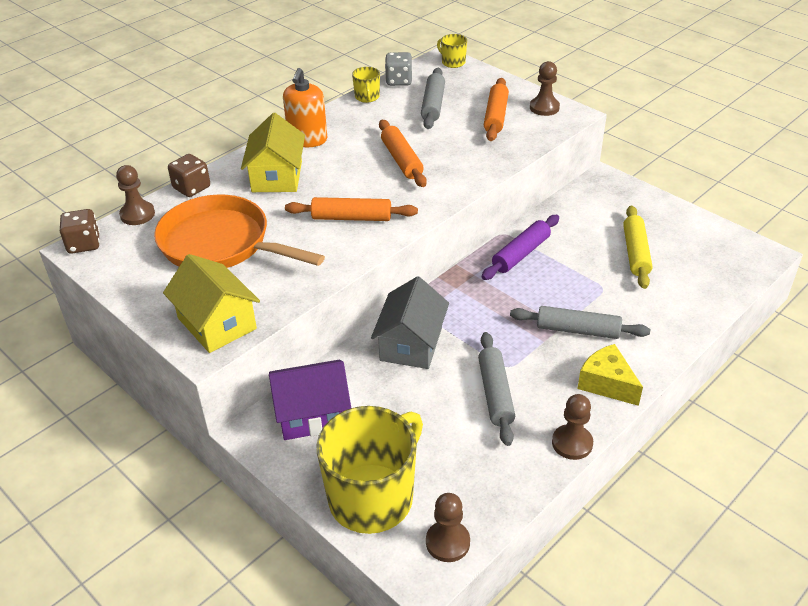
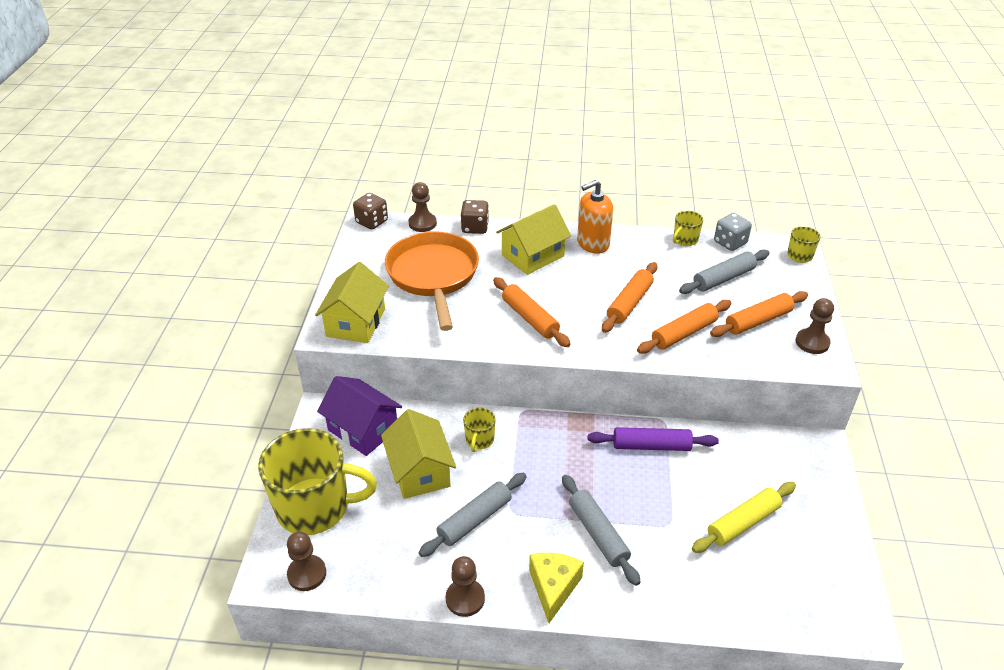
camera: 50 degrees right, 0 degrees up
(405, 400) = (420, 471): none -> yellow house
(411, 344) = (479, 440): grey house -> yellow mug
(467, 154) = (684, 333): none -> orange rolling pin

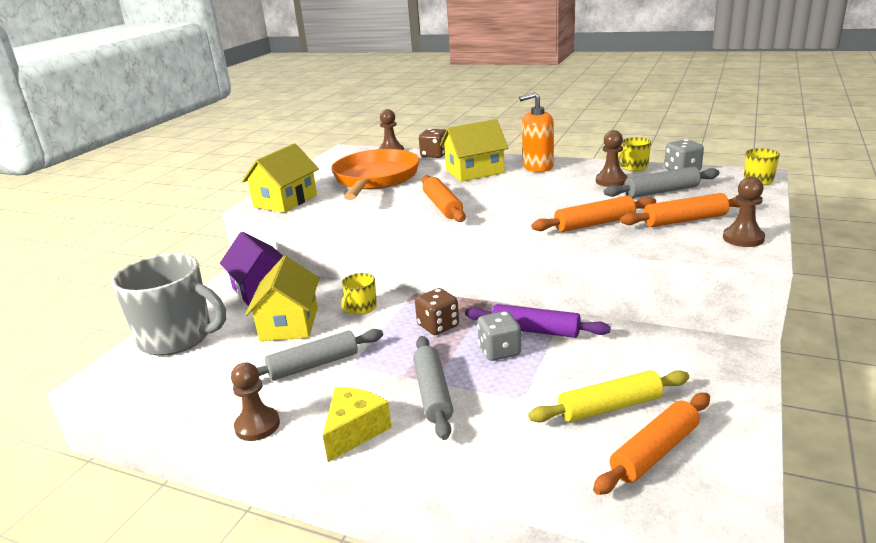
camera: 20 degrees right, 15 degrees down
(307, 574) = (130, 383): brown pawn -> brown pawn (611, 181)
(315, 507) = (178, 338): yellow mug -> grey mug
(372, 222) = (350, 150): brown dice -> brown dice (438, 326)
(629, 303) = (549, 202): orange rolling pin -> orange rolling pin (654, 452)
(631, 475) = (499, 351): none -> grey dice

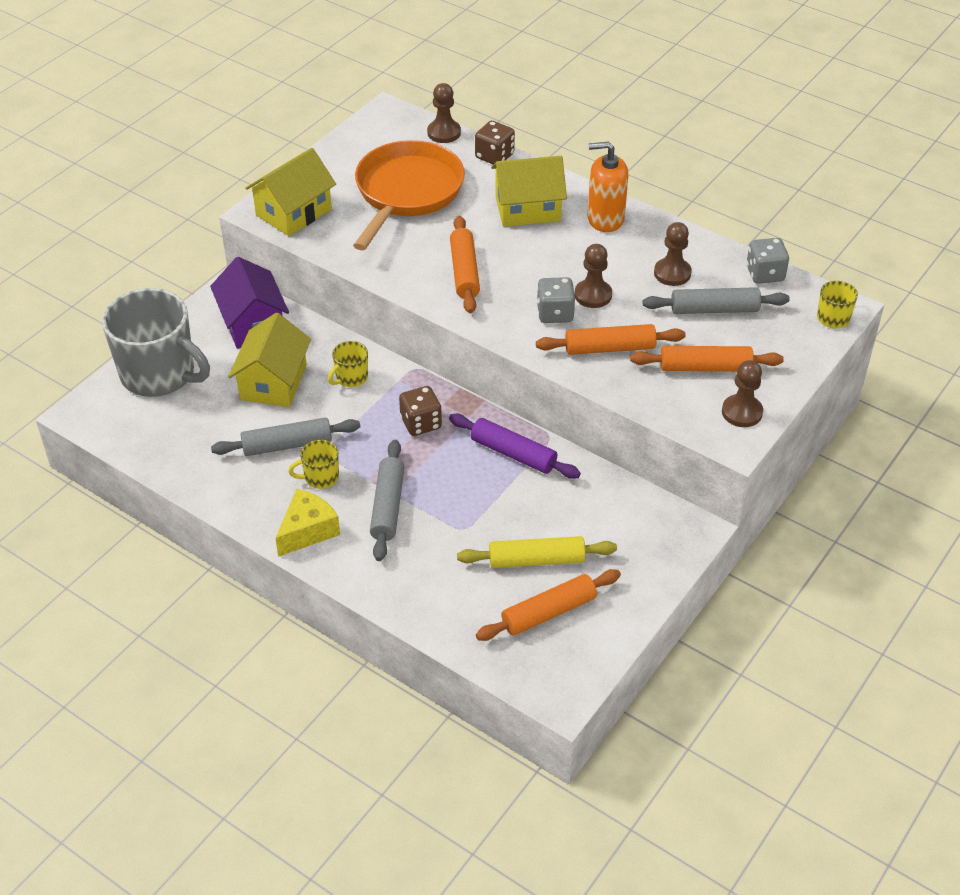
camera: 10 degrees right, 20 degrees up
(257, 425) = (225, 504): brown pawn -> brown pawn (593, 295)
(499, 351) = (467, 471): grey dice -> grey dice (555, 313)
(634, 167) = (714, 252): yellow mug -> yellow mug (320, 477)

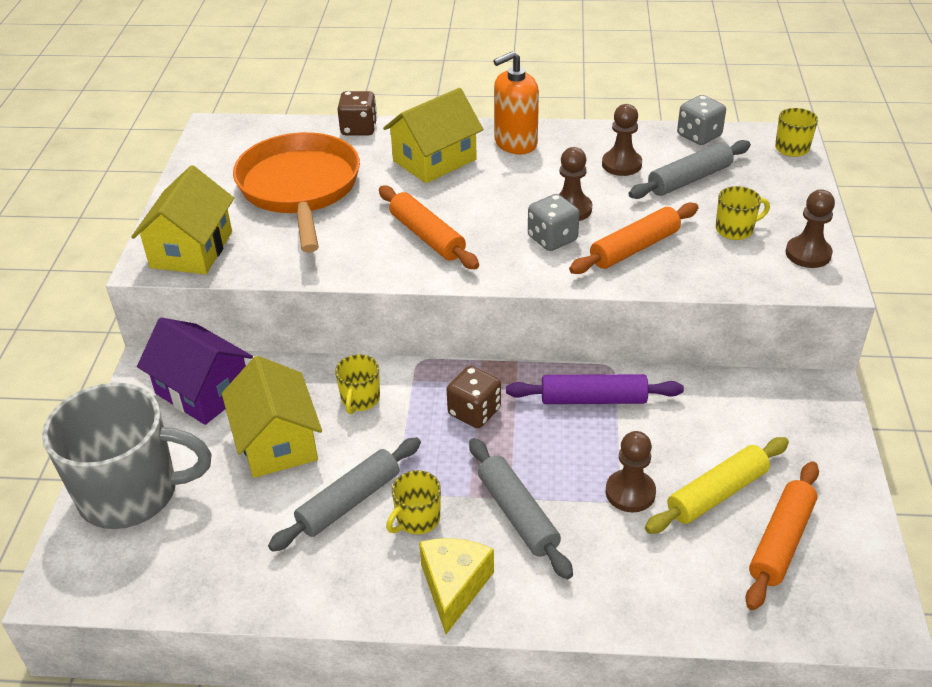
camera: 30 degrees left, 5 degrees down
(444, 133) = (289, 126): brown pawn -> brown pawn (630, 492)
(705, 367) = (735, 230): orange rolling pin -> yellow mug

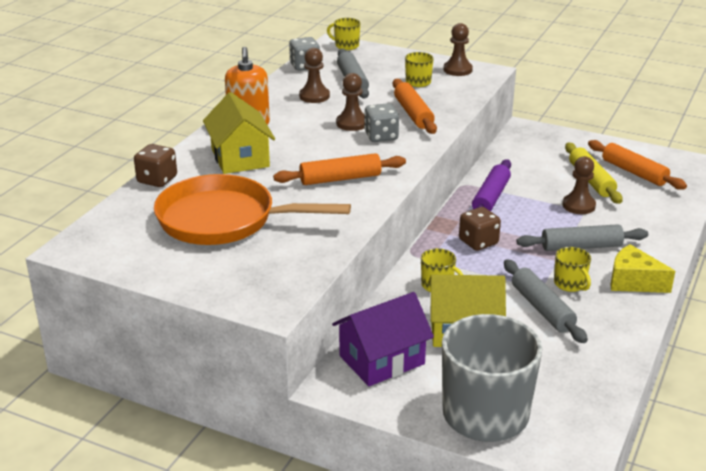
camera: 70 degrees left, 10 degrees down
(191, 249) = (269, 284): yellow house -> none

